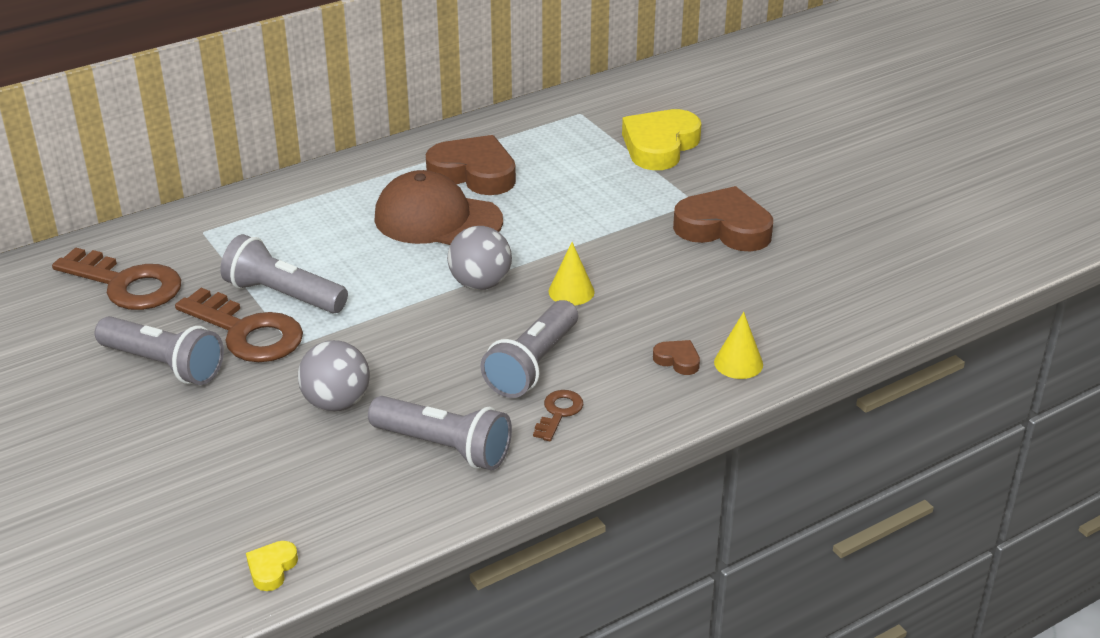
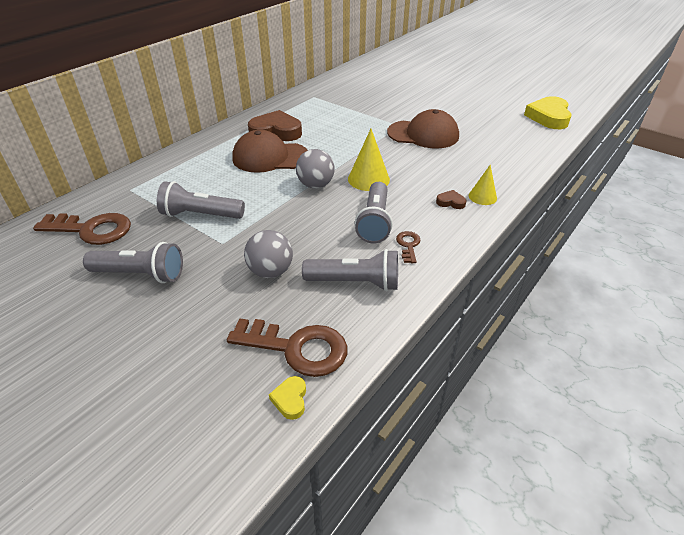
camera: 20 degrees left, 5 degrees up
(247, 332) = (188, 241): brown key -> brown key (297, 348)
(571, 291) = (368, 179): yellow cone -> yellow cone, size x1.57
(660, 146) = (364, 104): yellow heart -> yellow heart (548, 117)
(723, 228) = (423, 134): brown heart -> brown cap

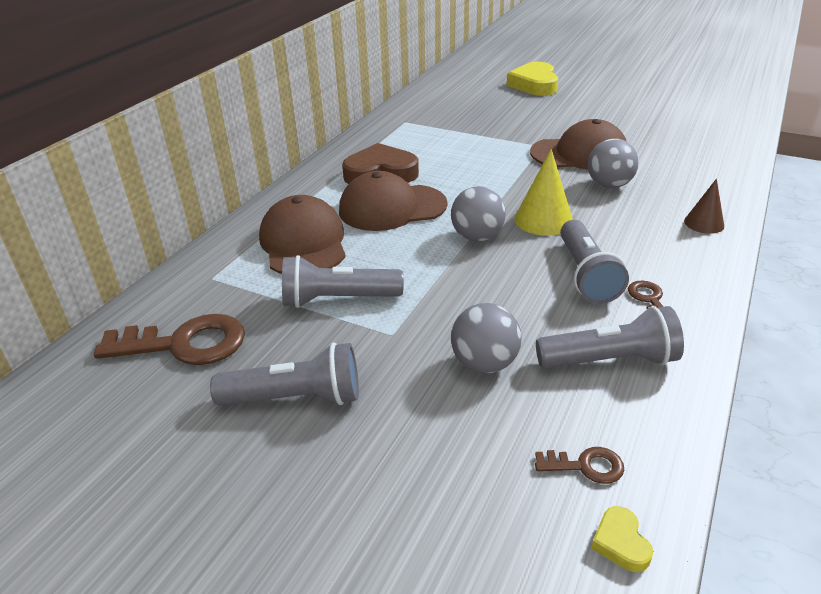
camera: 10 degrees left, 5 degrees down
(199, 174) = (303, 243): none -> brown cap
(297, 348) = (586, 466): brown key -> brown key, size x0.49
(430, 160) = (609, 185): none -> grey ball
(450, 202) = (668, 235): brown heart -> none
(482, 197) = (704, 223): yellow cone -> brown cone
(548, 117) = (721, 115): yellow heart -> yellow heart (534, 84)

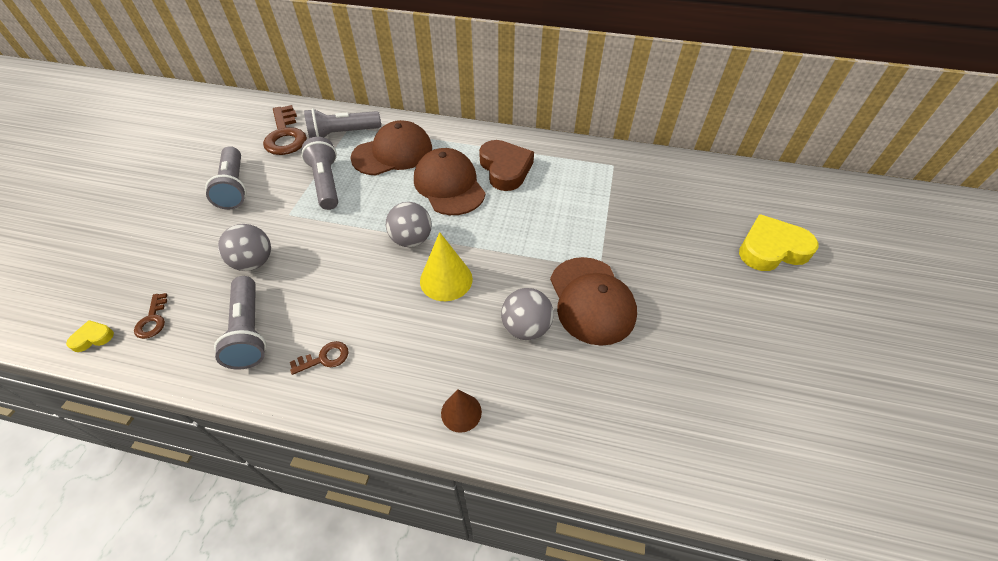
camera: 75 degrees right, 15 degrees up
(586, 275) = (359, 313): grey flashlight -> grey flashlight (342, 134)

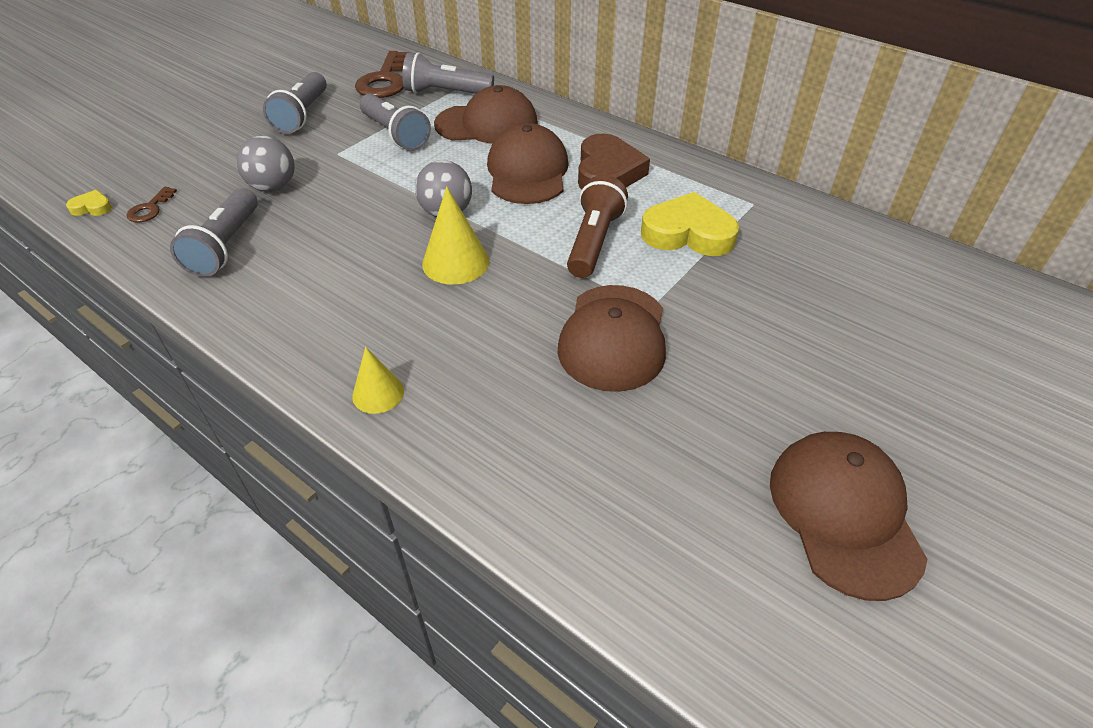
camera: 25 degrees right, 5 degrees down
(325, 358) = (278, 293): brown key -> none
(326, 183) = (395, 134): grey flashlight -> grey flashlight turned 135 degrees clockwise
(461, 412) = (378, 393): brown cone -> yellow cone
(526, 327) = (511, 338): grey ball -> none
(531, 228) = (594, 241): none -> brown flashlight
(771, 249) = (918, 361): yellow heart -> yellow heart (688, 233)
(797, 372) = (844, 514): none -> brown cap

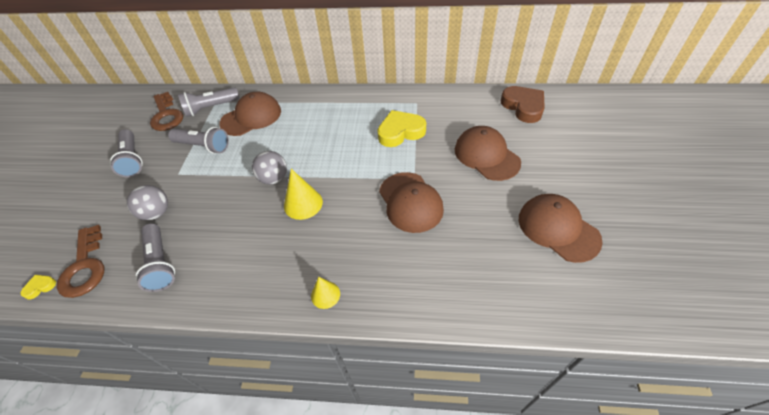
camera: 30 degrees left, 5 degrees up
(150, 209) = (85, 267): brown key -> brown key, size x2.05
(527, 172) = (297, 135): brown cap -> brown cap (486, 155)
(594, 241) = (361, 157): brown flashlight -> none
(607, 172) = (337, 117): brown heart -> brown heart (523, 107)

